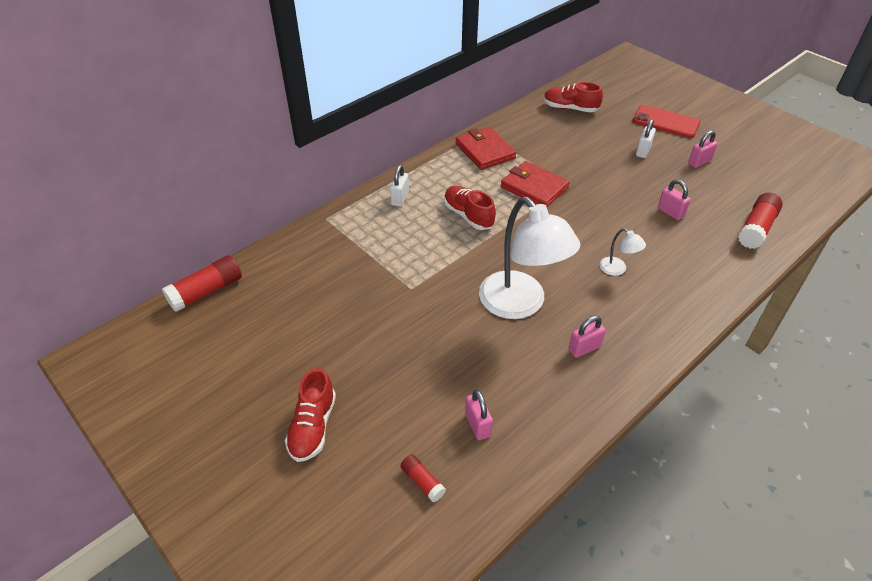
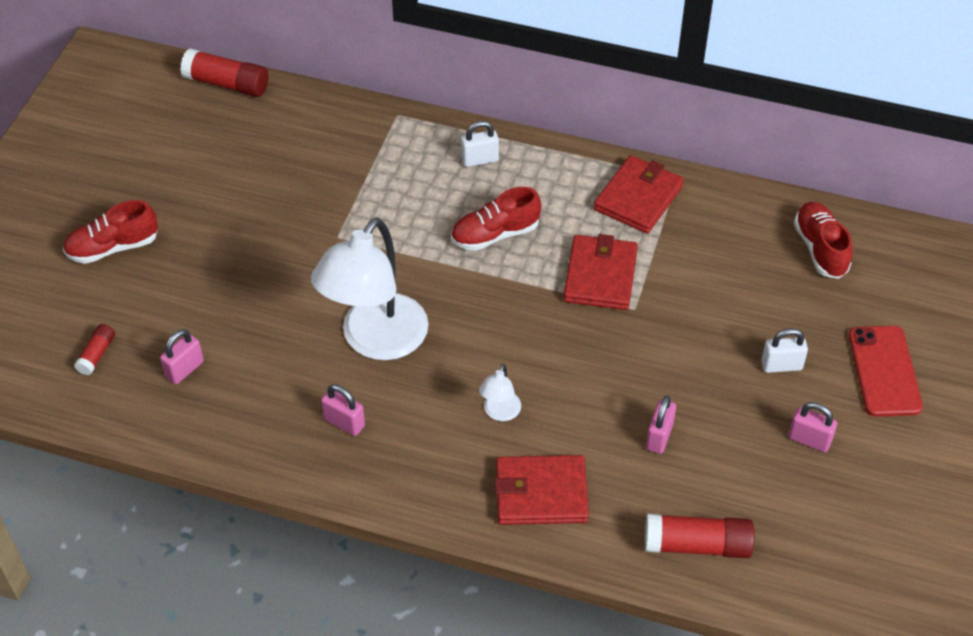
camera: 60 degrees right, 5 degrees up
(468, 216) = (495, 234): red shoe -> red shoe turned 135 degrees counterclockwise
(691, 276) = (541, 493): none -> red wallet

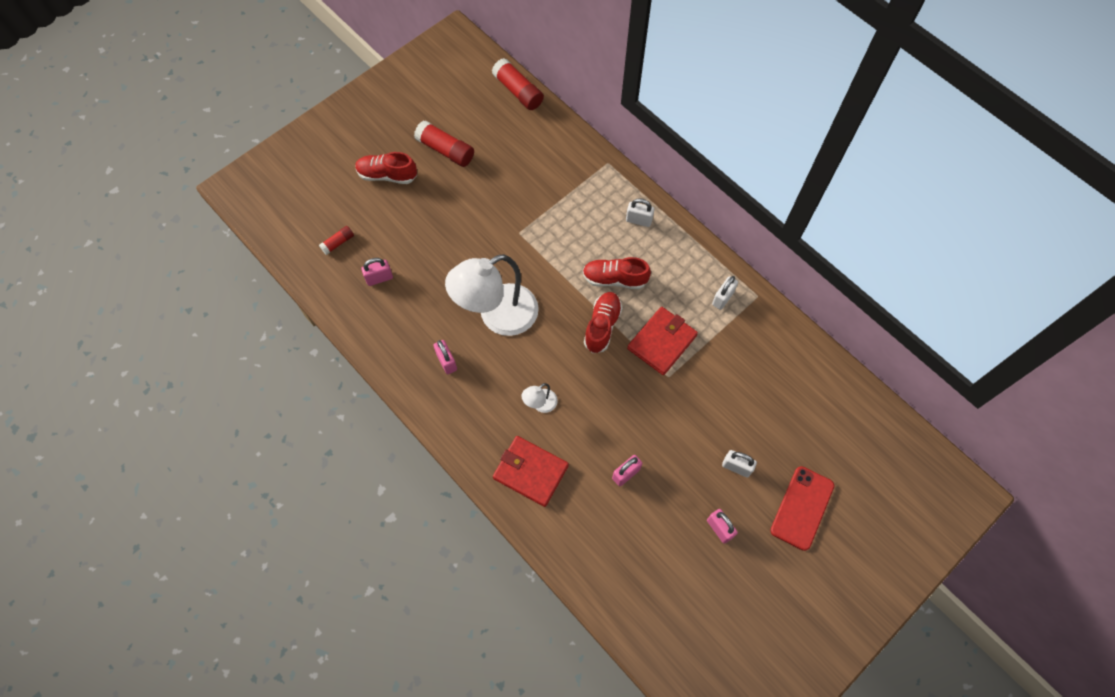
camera: 30 degrees right, 15 degrees up
(638, 198) = (722, 298): red wallet -> white padlock
(697, 545) = (601, 559): red glue stick -> red glue stick (445, 150)
(820, 249) = (819, 397): red shoe -> red shoe (602, 326)

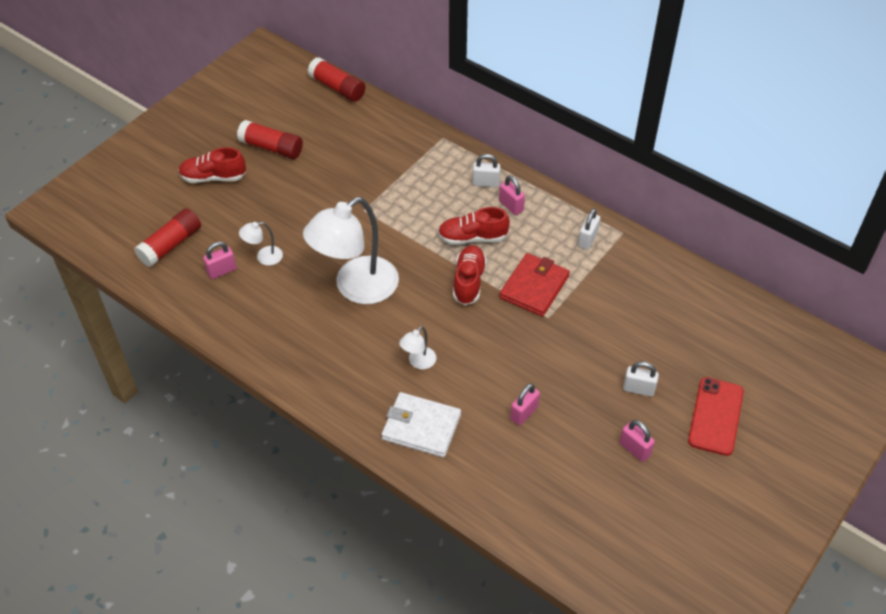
camera: 10 degrees left, 15 degrees down
(338, 243) = (171, 245): red glue stick -> red glue stick, size x1.83
(419, 269) = (264, 257): none -> white lamp
(447, 361) = (309, 337): pink padlock -> pink padlock (511, 206)
(530, 472) = (421, 427): red wallet -> white wallet

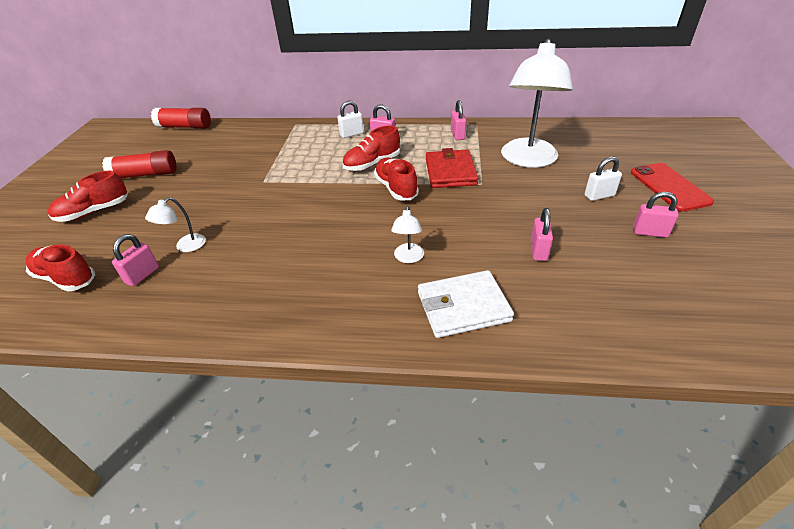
camera: 30 degrees left, 10 degrees down
(171, 245) = (66, 278): red glue stick -> red shoe
(356, 288) = (299, 231): white lamp -> white lamp (528, 160)
(587, 239) = (457, 135): white padlock -> pink padlock

